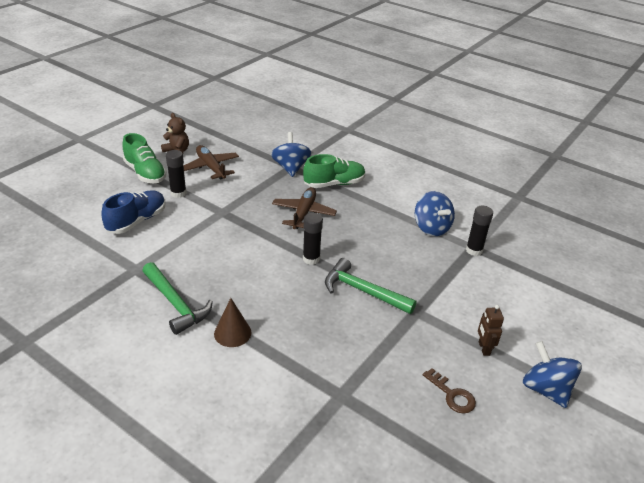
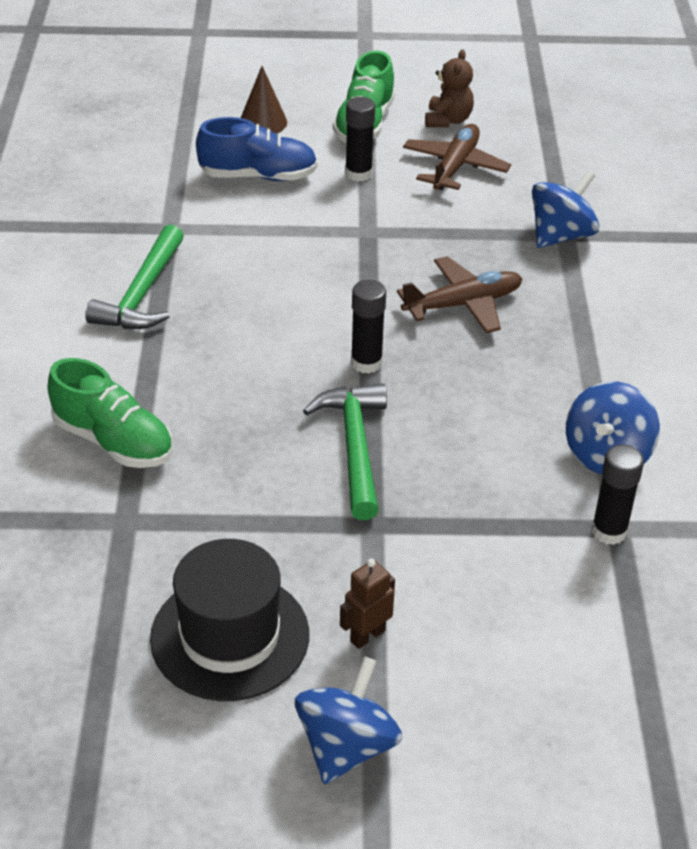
camera: 55 degrees right, 5 degrees up
(232, 333) = (140, 367): brown cone -> brown cone (263, 122)
(334, 184) = (581, 297): green shoe -> green shoe (113, 441)
(452, 395) = (230, 636): brown key -> black hat

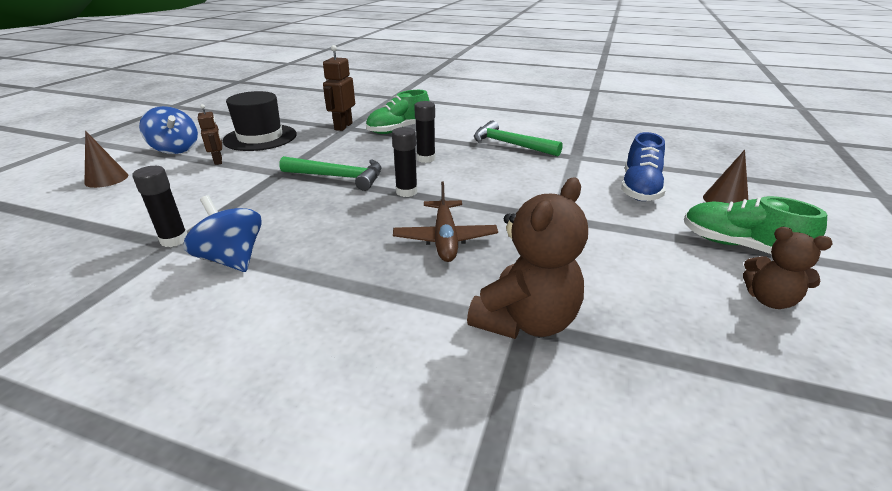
camera: 110 degrees right, 10 degrees down
(119, 530) = (343, 126): none -> brown robot
(358, 174) = (646, 228): black glue stick -> black glue stick (426, 159)
(455, 167) = (665, 282): brown plane -> none
(514, 757) = (106, 179): none -> brown cone
(560, 236) = (525, 321): blue spinning top -> brown teddy bear

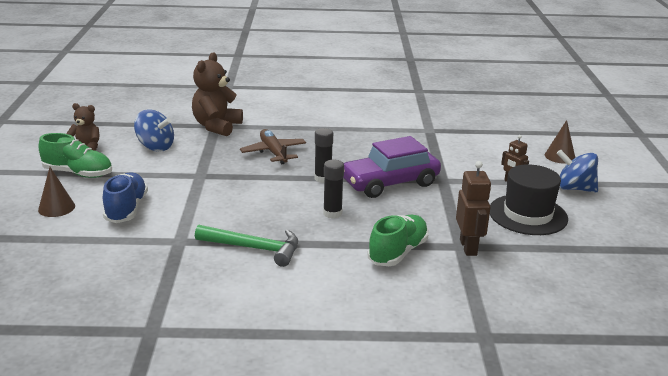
camera: 160 degrees right, 5 degrees down
(174, 240) = (432, 132): black glue stick -> none
(232, 259) = (385, 128): blue spinning top -> blue spinning top (155, 147)
(339, 177) = (390, 183): green hammer -> purple car

